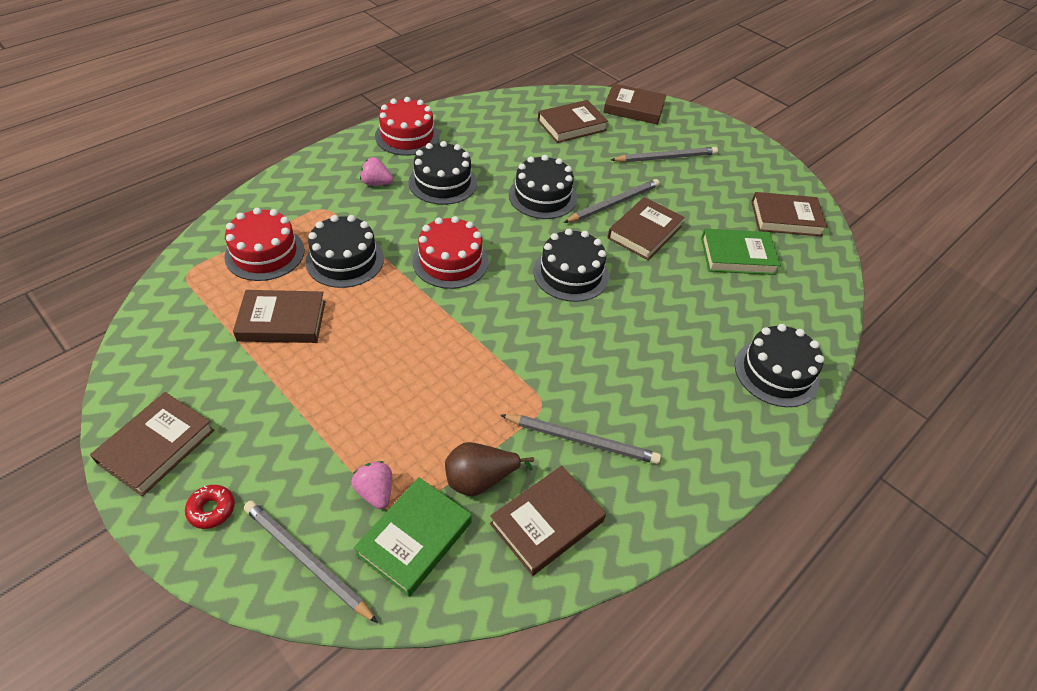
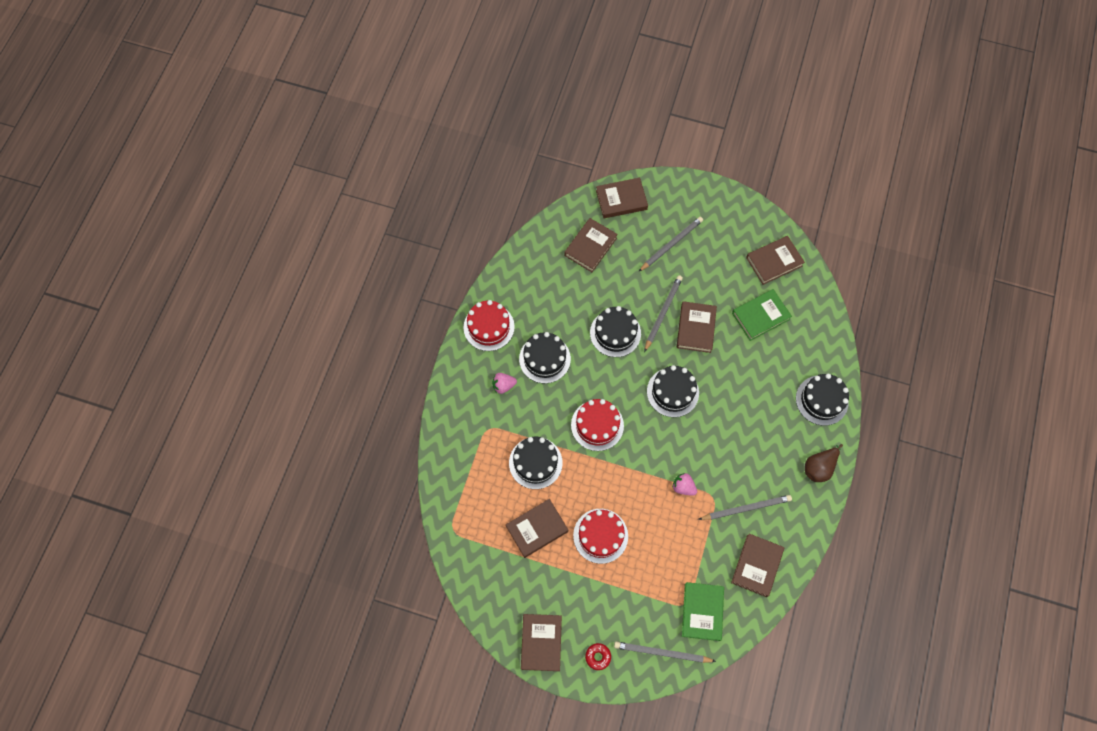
camera: 25 degrees left, 20 degrees up
(265, 253) = (484, 487): red cake -> red cake (600, 536)
(375, 492) = (666, 600): pink strawberry -> pink strawberry (683, 487)
(480, 480) = (711, 562): brown pear -> brown pear (819, 467)

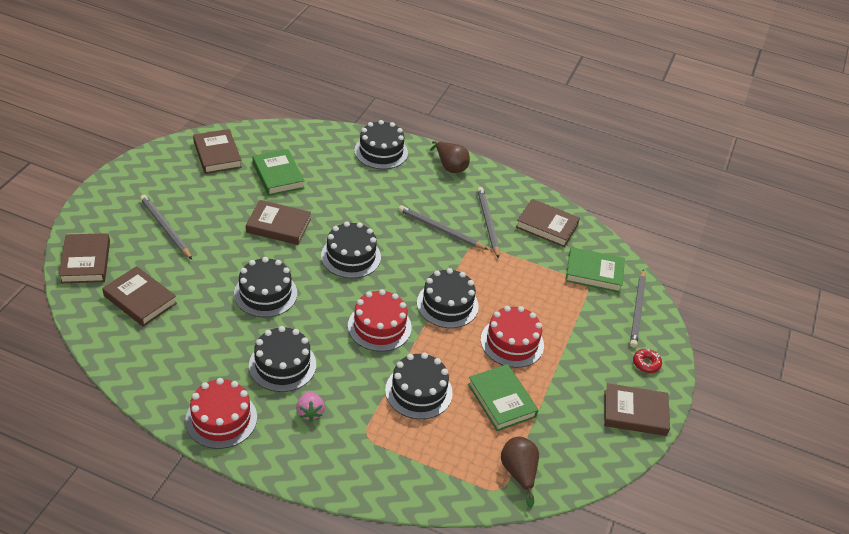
camera: 90 degrees left, 25 degrees down
(469, 544) = (518, 473): none -> brown pear
(537, 529) = (501, 400): brown book -> green book
(633, 478) = (447, 304): none -> black cake
(662, 313) = (251, 249): grey pencil -> grey pencil (440, 230)
(683, 487) = (461, 265): pink strawberry -> none

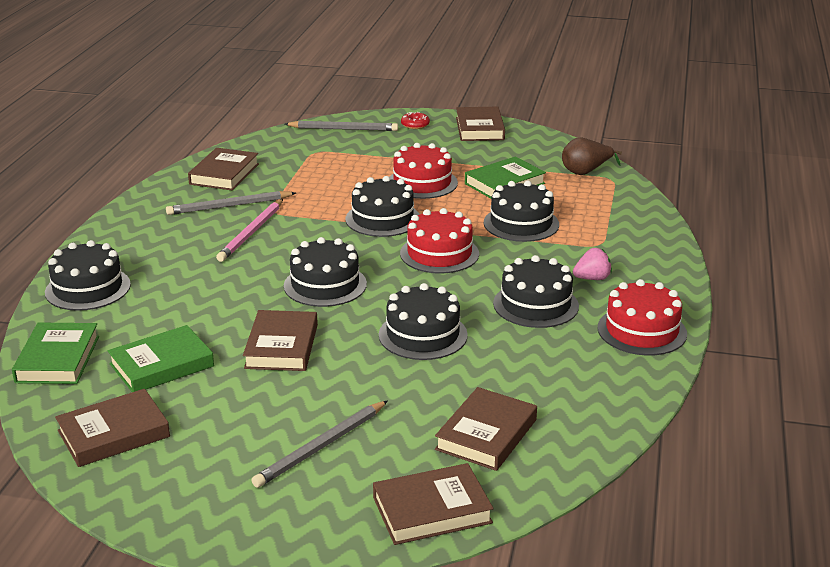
camera: 95 degrees left, 15 degrees down
(440, 230) = (251, 233): grey pencil -> pink pencil
(450, 166) = (116, 237): brown pear -> none
(594, 273) = (296, 149): green book -> green book (57, 359)

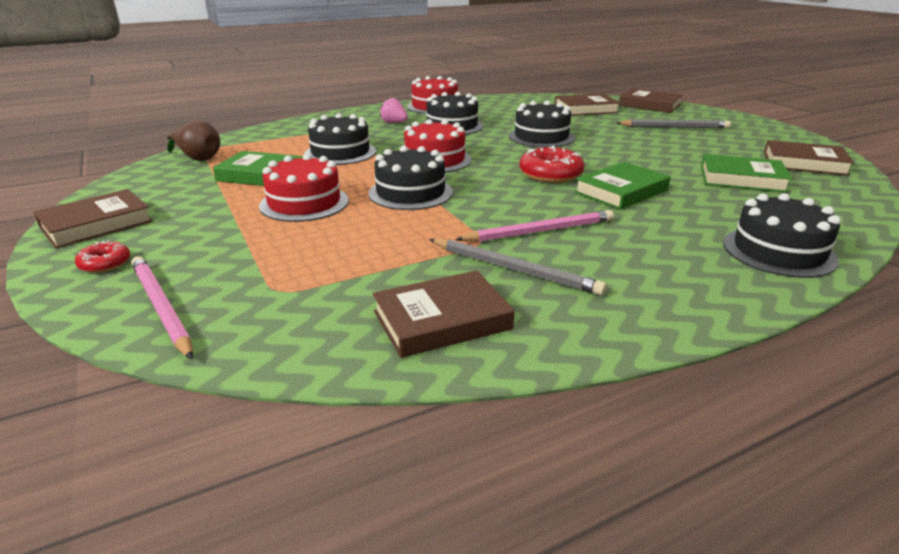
camera: 130 degrees left, 0 degrees up
(57, 359) = (837, 210): green book -> green book (621, 191)
(282, 346) = (638, 160): brown book -> none
(325, 285) = (550, 174): black cake -> red donut
(343, 129) = (161, 307): grey pencil -> pink pencil

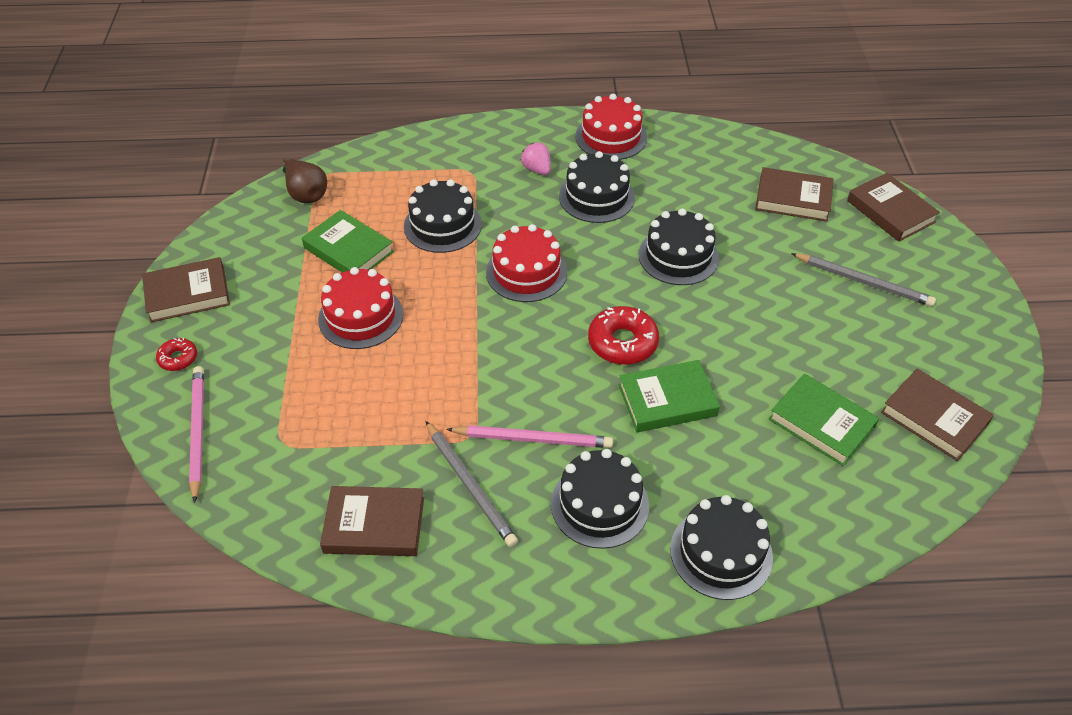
camera: 25 degrees right, 20 degrees up
(410, 193) = (463, 331): black cake -> black cake (599, 504)

